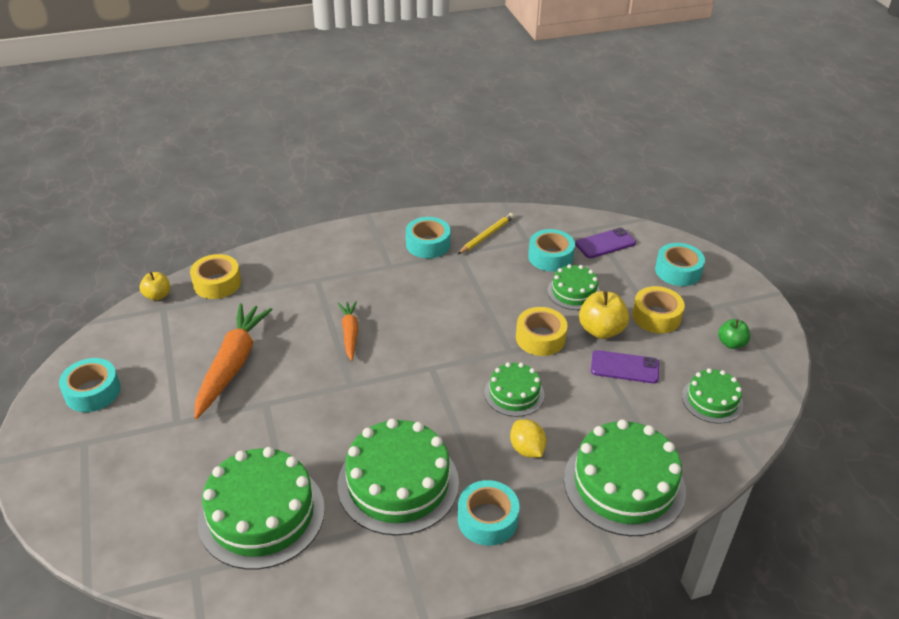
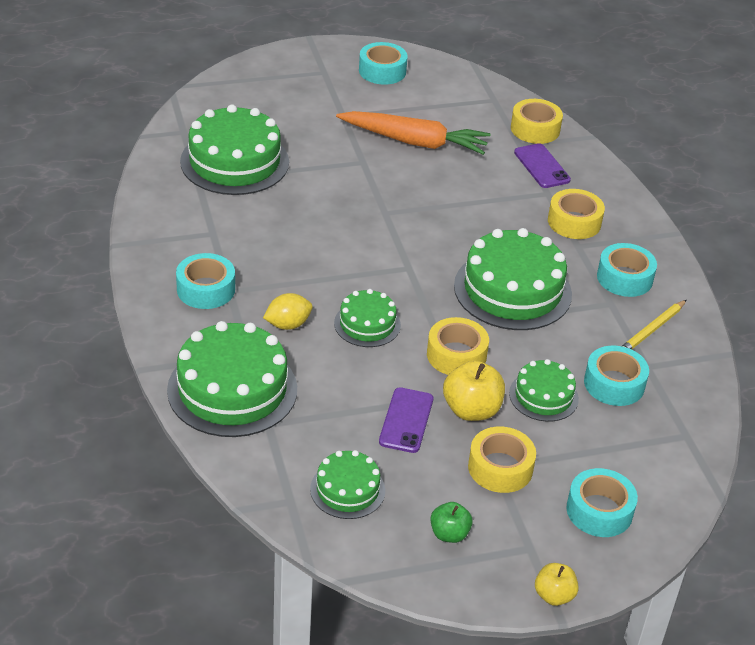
camera: 90 degrees right, 0 degrees up
(157, 295) = (512, 95): yellow apple -> yellow apple (554, 595)
(350, 333) = (460, 214): orange carrot -> none
(357, 266) = (574, 222): none -> yellow tape
(398, 483) = (256, 237): green cake -> green cake (512, 290)
(487, 235) = (651, 330): yellow pencil -> yellow pencil turned 90 degrees clockwise
(605, 243) = (652, 443): purple phone -> purple phone (542, 166)

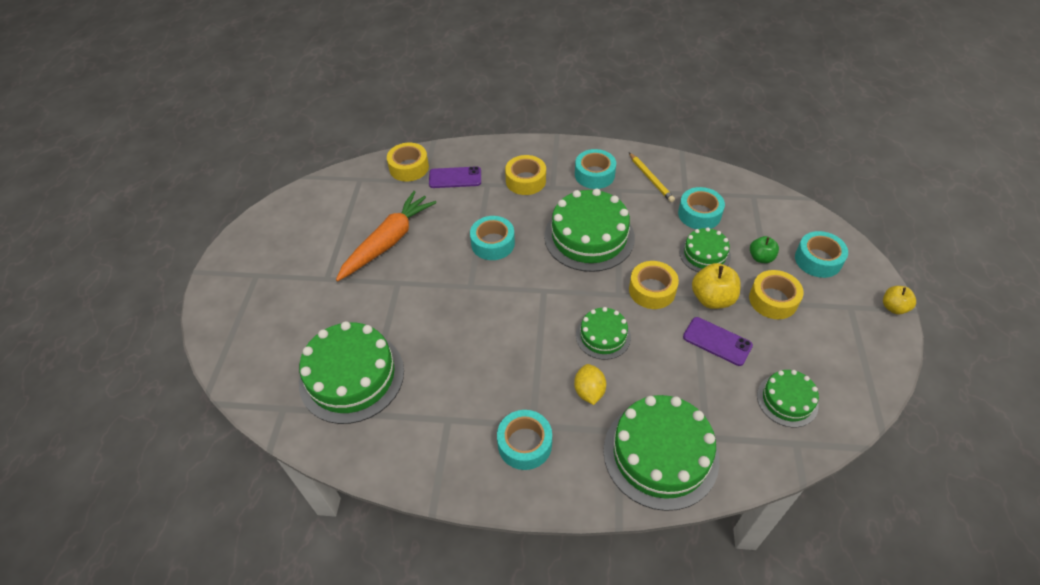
camera: 65 degrees left, 10 degrees up
(382, 71) = (280, 235): turquoise tape -> turquoise tape (493, 243)
(449, 534) = (836, 349): green apple -> green apple (761, 257)

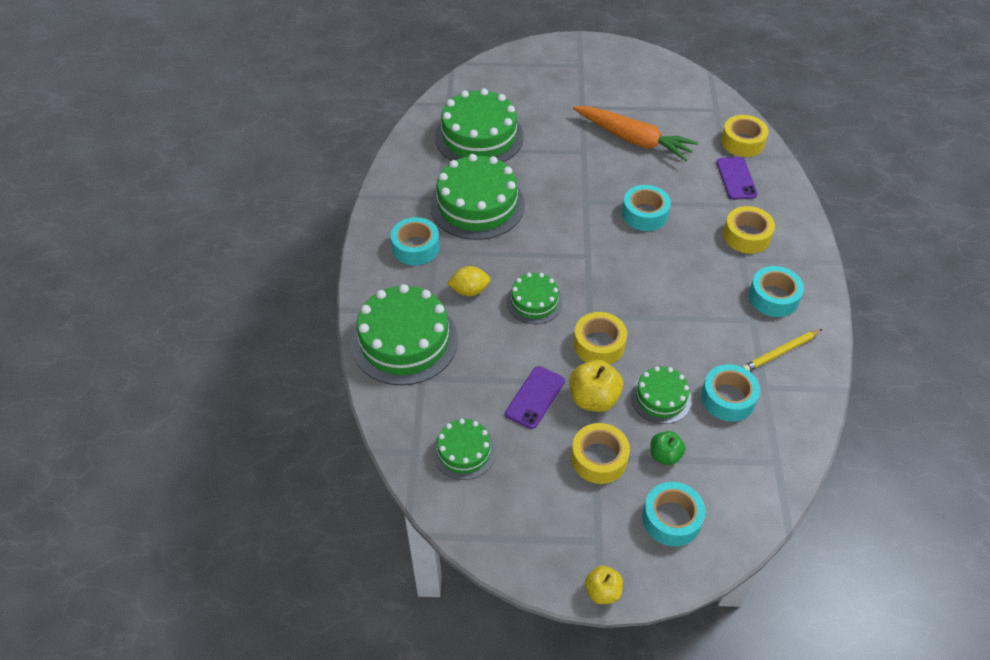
camera: 85 degrees right, 0 degrees up
(589, 237) = (669, 292): green cake -> green cake (477, 205)

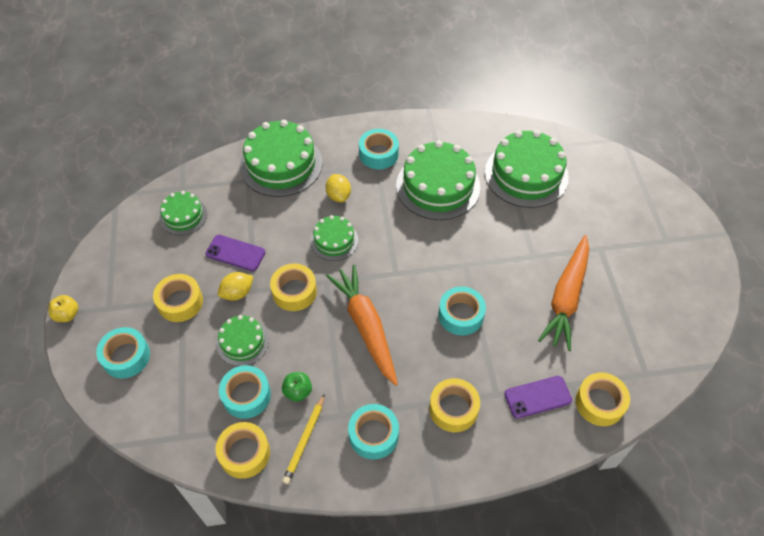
camera: 80 degrees right, 5 degrees up
(593, 399) = (237, 293): yellow apple -> yellow lemon
(650, 288) = (366, 326): none -> orange carrot
(665, 455) = (185, 348): green apple -> green apple (298, 391)
(780, 352) = (304, 440): yellow pencil -> yellow pencil turned 120 degrees counterclockwise
(795, 404) = (244, 453): none -> yellow tape

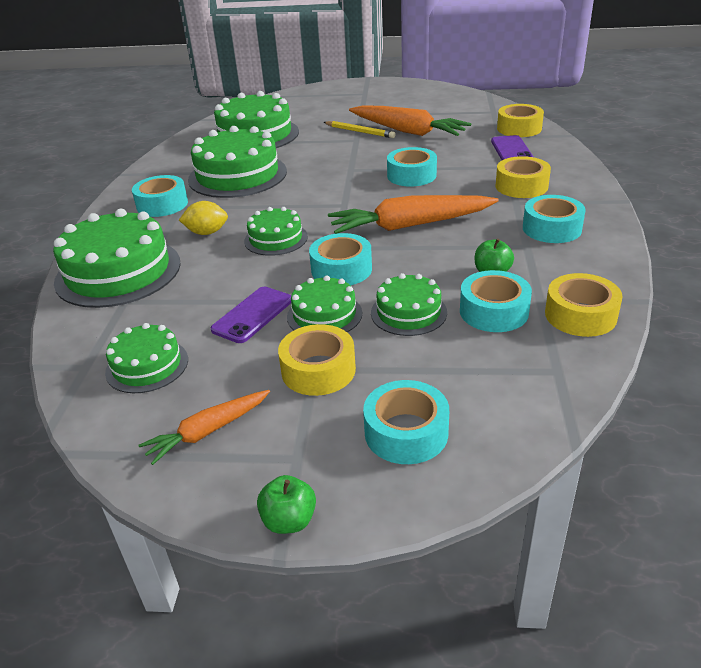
camera: 75 degrees left, 20 degrees down
(67, 314) = (289, 521): yellow apple -> green apple
(129, 262) = (208, 431): none -> orange carrot
(237, 293) = (324, 315): yellow lemon -> green cake
(294, 291) = (341, 269): yellow tape -> turquoise tape
(304, 440) = (560, 271): yellow pencil -> yellow pencil (360, 132)

